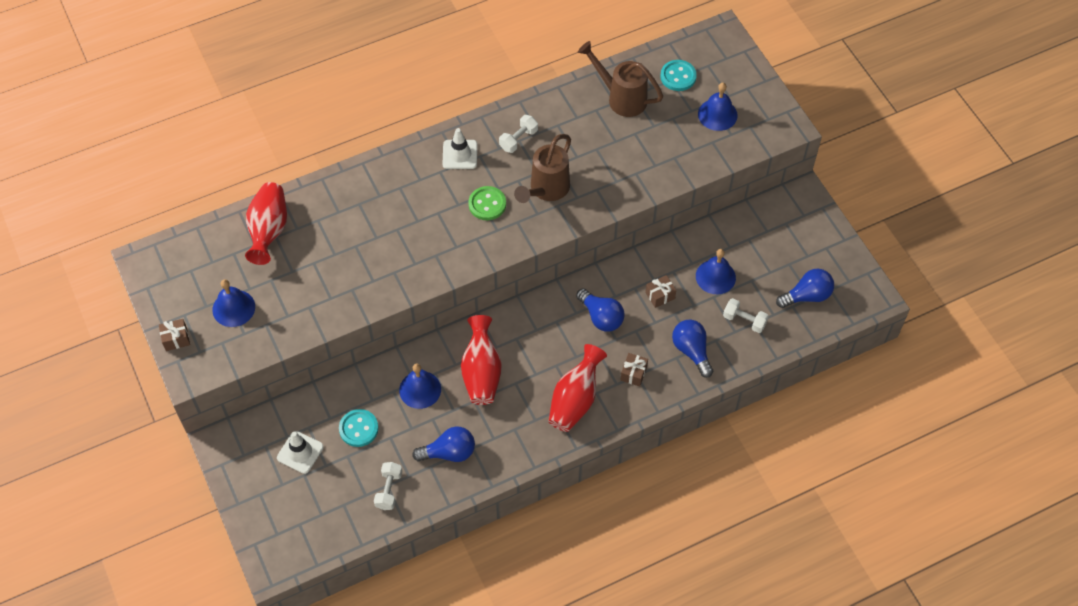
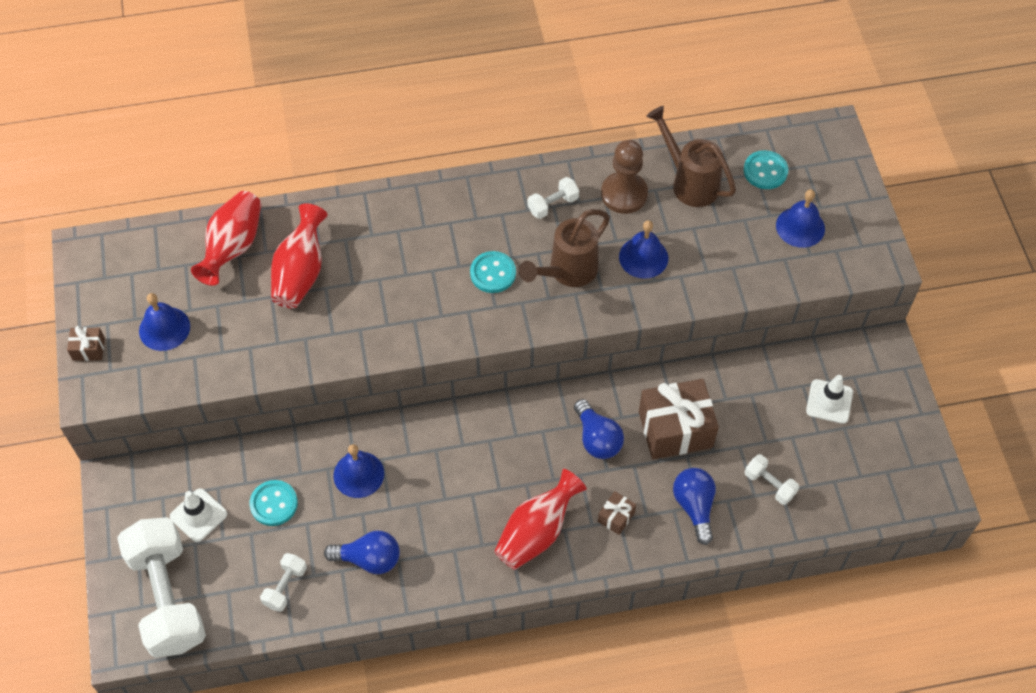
camera: 15 degrees right, 0 degrees up
(296, 521) = (168, 597): none -> white dumbbell
(460, 154) = (479, 207): white traffic cone -> white traffic cone (829, 401)
(481, 372) = (436, 471): red vase -> red vase (301, 272)
(487, 204) = (493, 273): green button -> turquoise button
(572, 119) = (624, 194): none -> brown pawn
(660, 295) = (675, 429): brown gift -> brown gift, size x2.21
(715, 276) = (749, 422): blue bell -> blue bell (643, 257)
(807, 296) = (855, 472): blue light bulb -> none

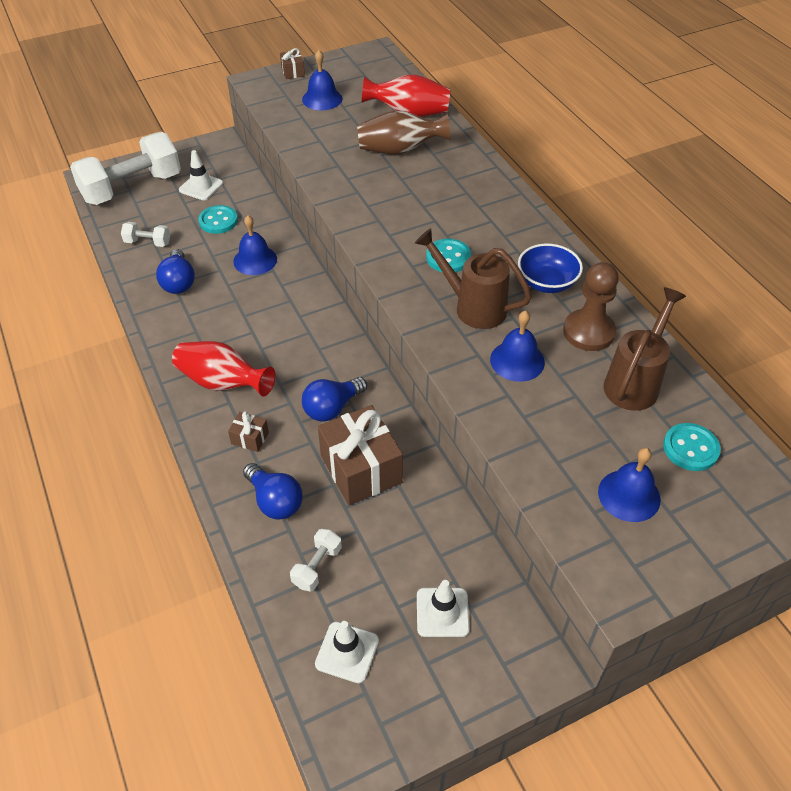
camera: 75 degrees right, 10 degrees down
(301, 272) = (400, 150): red vase -> brown vase
(553, 205) = (546, 283): white dumbbell -> blue bowl
(694, 506) = (275, 501): blue light bulb -> blue light bulb turned 75 degrees clockwise
(851, 477) = (347, 652): none -> white traffic cone

